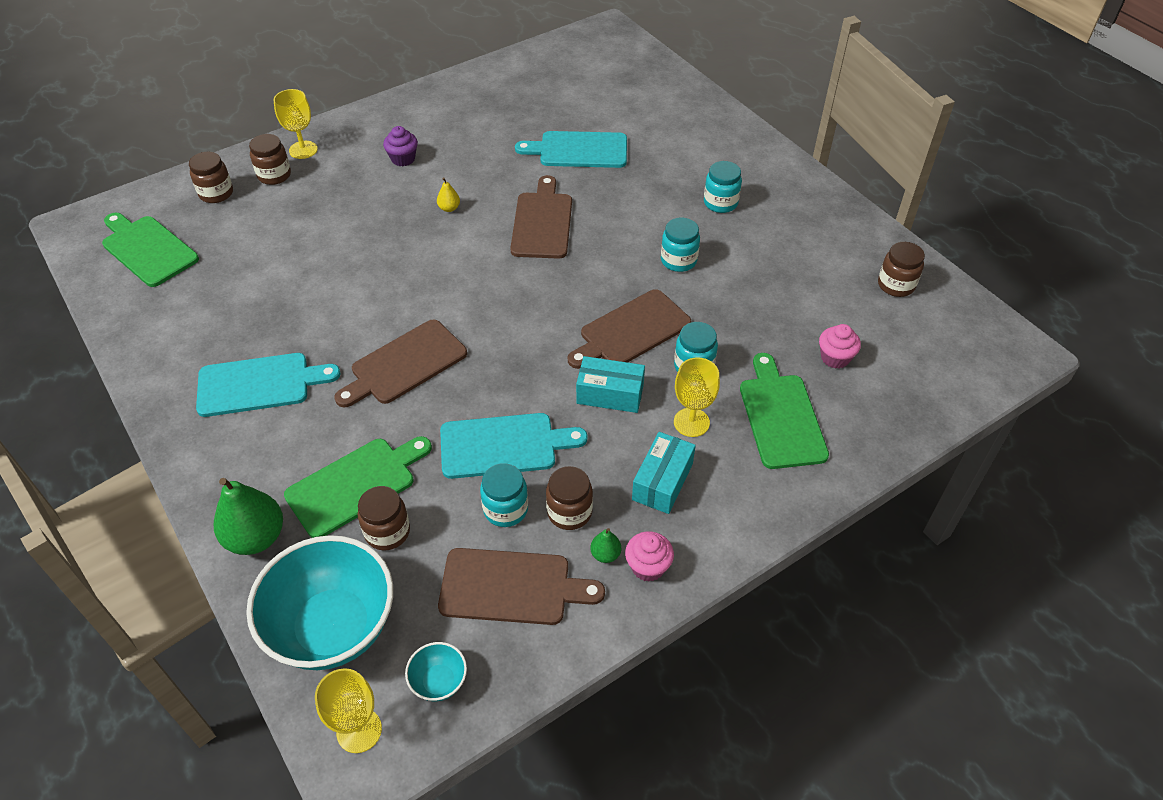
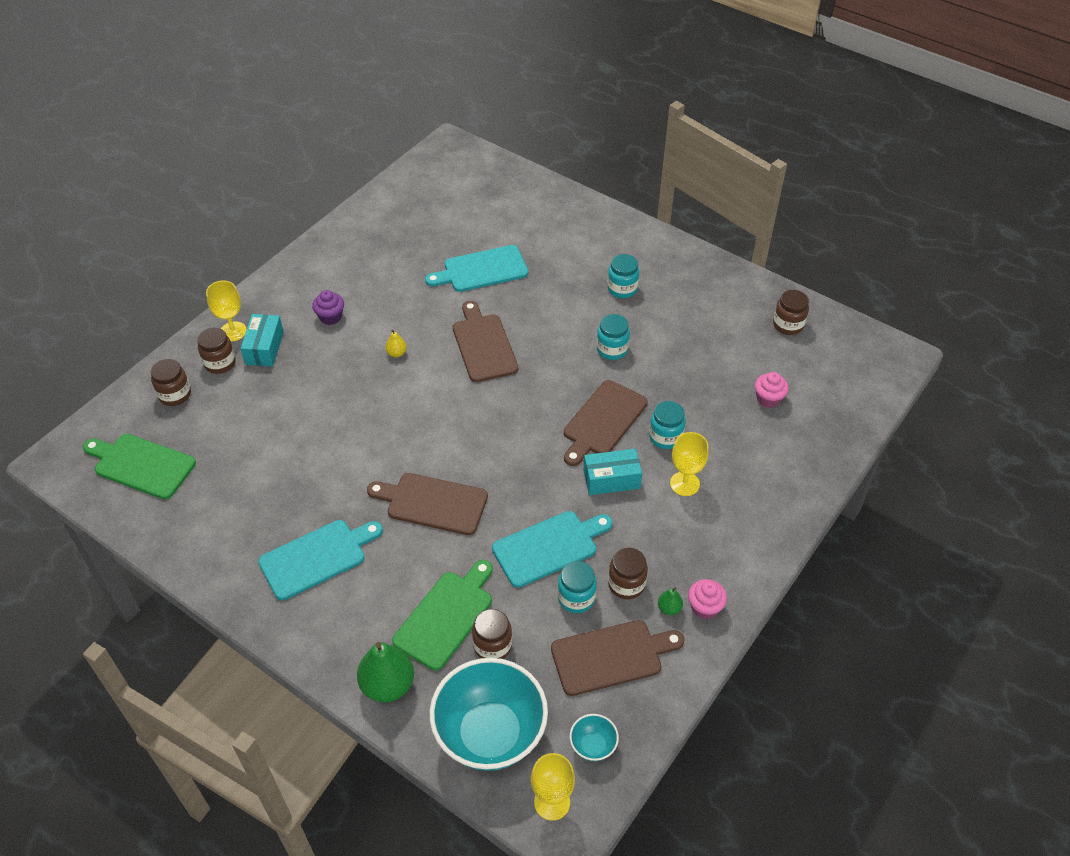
camera: 20 degrees left, 0 degrees up
(405, 364) = (433, 503): brown cutting board -> brown cutting board turned 75 degrees clockwise
(662, 481) = (685, 538): turquoise box -> turquoise box (264, 348)
(780, 417) = (749, 459): green cutting board -> none

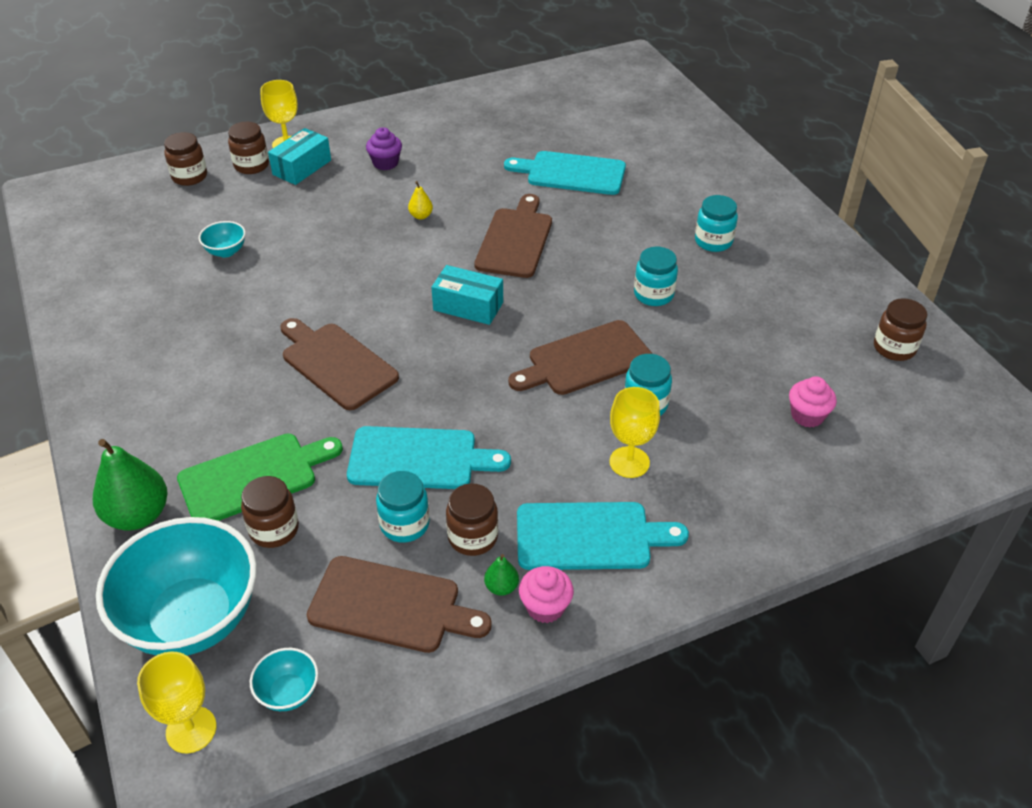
camera: 30 degrees right, 5 degrees down
(141, 465) = (108, 222): green cutting board -> none
(267, 449) = (226, 251): none -> turquoise bowl
(316, 557) = (182, 364): turquoise cutting board -> turquoise cutting board (589, 536)
(611, 479) = (546, 421): turquoise box -> turquoise box (468, 306)

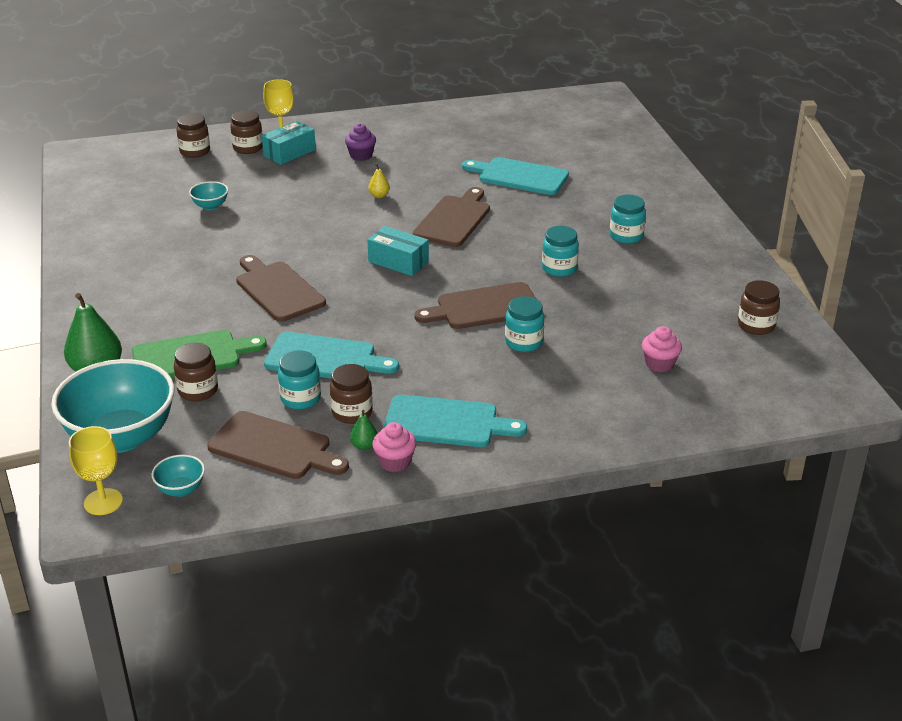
camera: 10 degrees right, 10 degrees down
(629, 462) = (496, 379): yellow goblet -> none

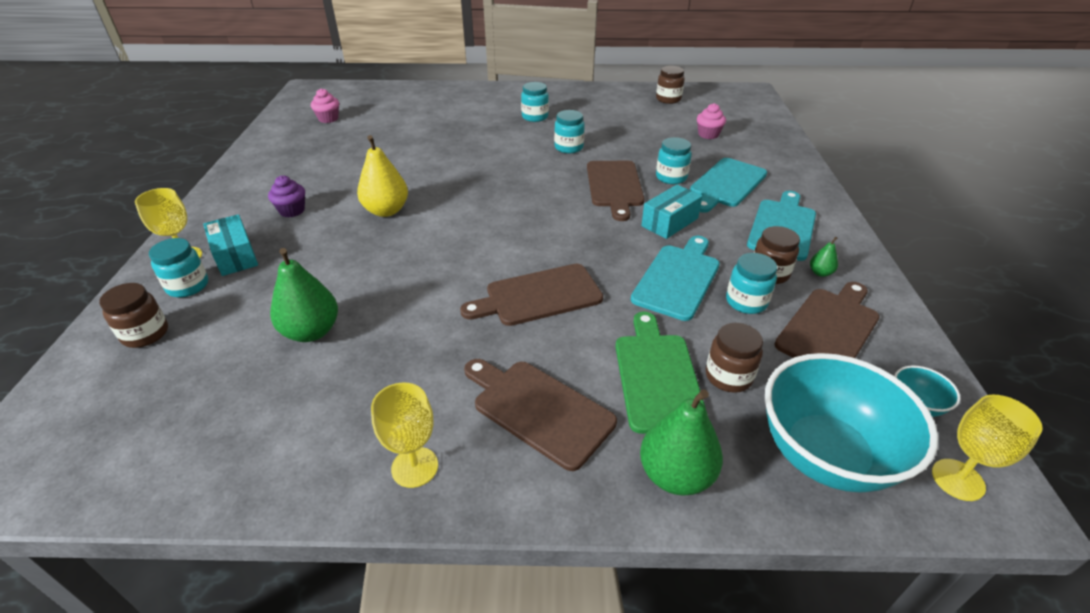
camera: 75 degrees left, 5 degrees up
(94, 272) = (414, 467): none -> yellow goblet
(210, 206) = (311, 332): turquoise bowl -> green pear
(248, 148) = (188, 286): brown jar -> turquoise jar
(379, 195) = (386, 211): yellow pear -> yellow pear, size x2.14
(395, 462) = (841, 259): pink cupcake -> pink cupcake (328, 119)
(398, 262) = (520, 216): turquoise box -> turquoise box (669, 222)
(453, 219) = (462, 179): brown cutting board -> brown cutting board (538, 410)
(519, 176) = (410, 140): turquoise cutting board -> turquoise cutting board (727, 184)

